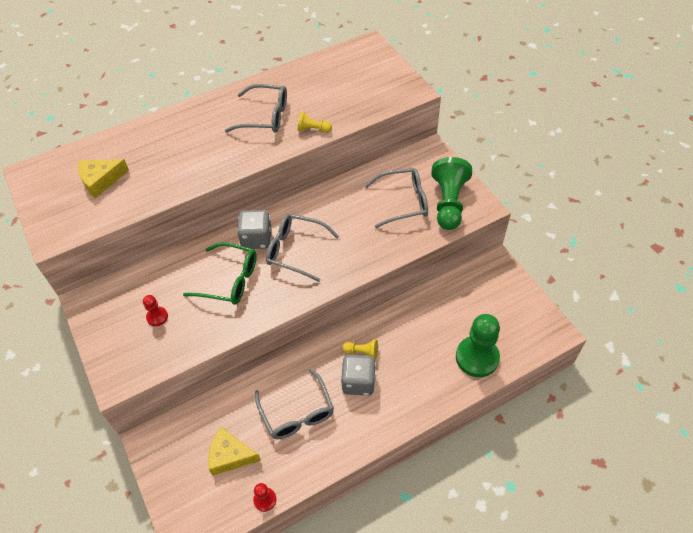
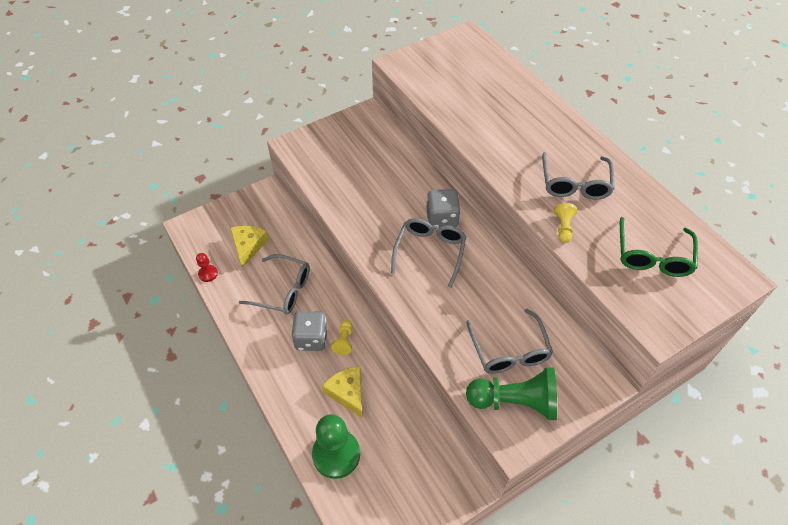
camera: 85 degrees right, 0 degrees up
(101, 180) = (464, 78): yellow cheese -> yellow cheese (347, 392)
(157, 317) = (351, 160): red pawn -> none
(230, 280) = (391, 204): green glasses -> green glasses (652, 256)
(297, 412) = (283, 290): grey glasses -> grey glasses turned 135 degrees counterclockwise

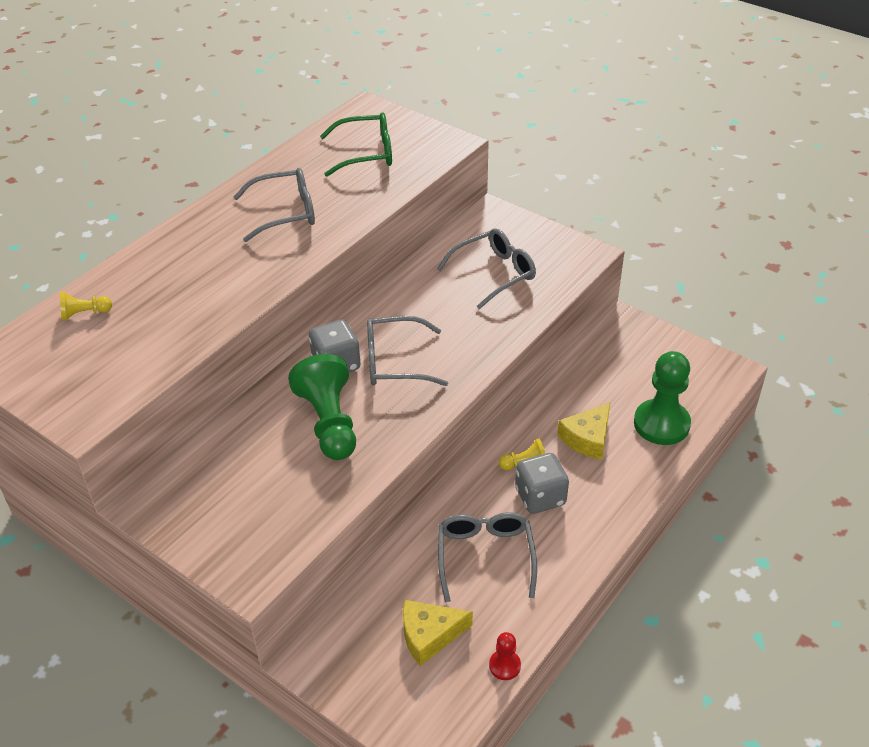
camera: 110 degrees left, 10 degrees down
(515, 401) = (548, 260): green pawn -> green pawn (329, 423)
(563, 227) = (357, 211): yellow pawn -> yellow pawn (84, 314)

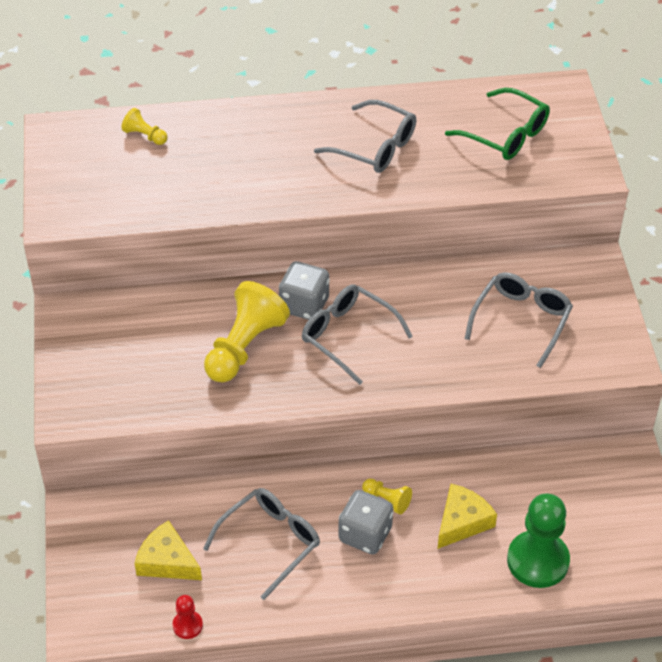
camera: 45 degrees right, 5 degrees up
(329, 423) = (244, 347): green pawn -> yellow pawn
(494, 273) = (521, 320): grey glasses -> grey glasses turned 75 degrees counterclockwise
(587, 438) = (462, 522): yellow cheese -> yellow cheese turned 135 degrees clockwise

